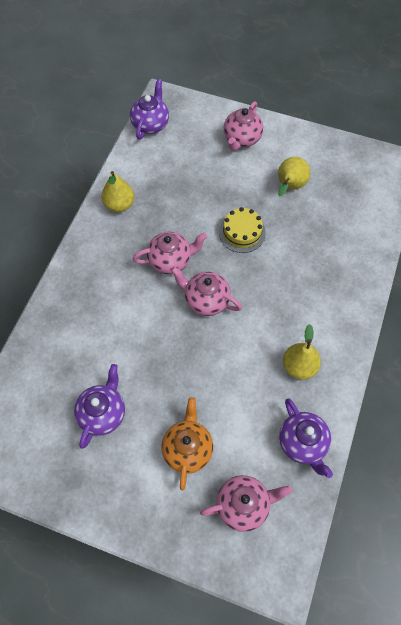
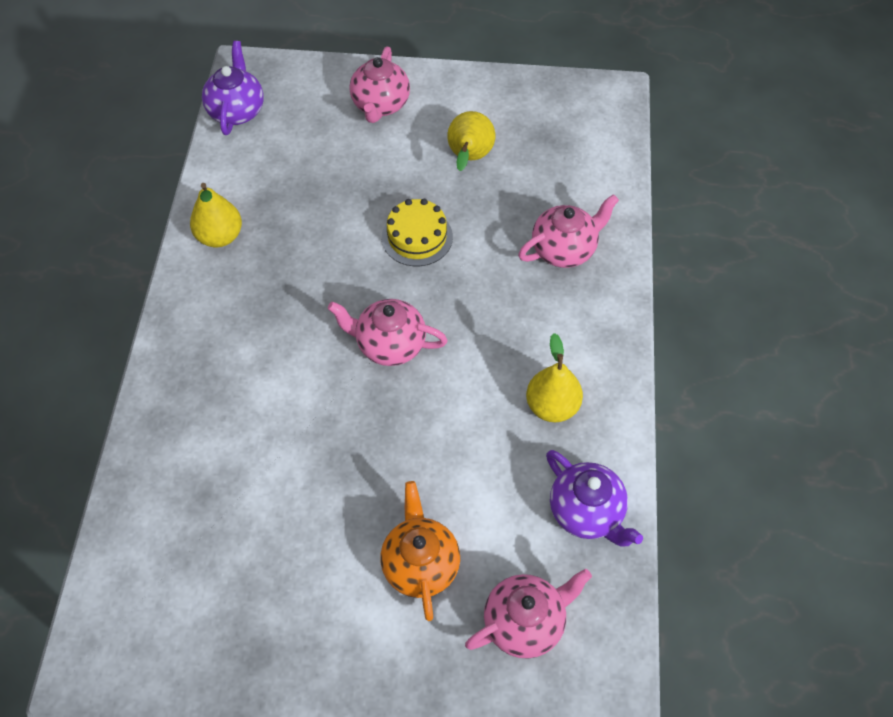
camera: 15 degrees left, 5 degrees down
(103, 413) = (277, 545): purple teapot -> none
(171, 260) = (321, 299): pink teapot -> pink teapot (564, 249)

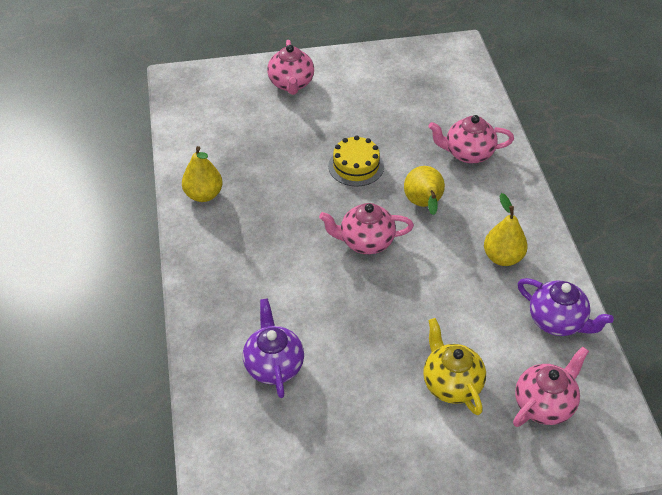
camera: 15 degrees left, 10 degrees down
(237, 111) = (181, 107): purple teapot -> purple teapot (274, 365)
(420, 564) = (451, 383): orange teapot -> yellow teapot
(469, 158) = (372, 107): yellow pear -> yellow pear (424, 204)
(564, 249) = (468, 153): pink teapot -> pink teapot turned 135 degrees counterclockwise

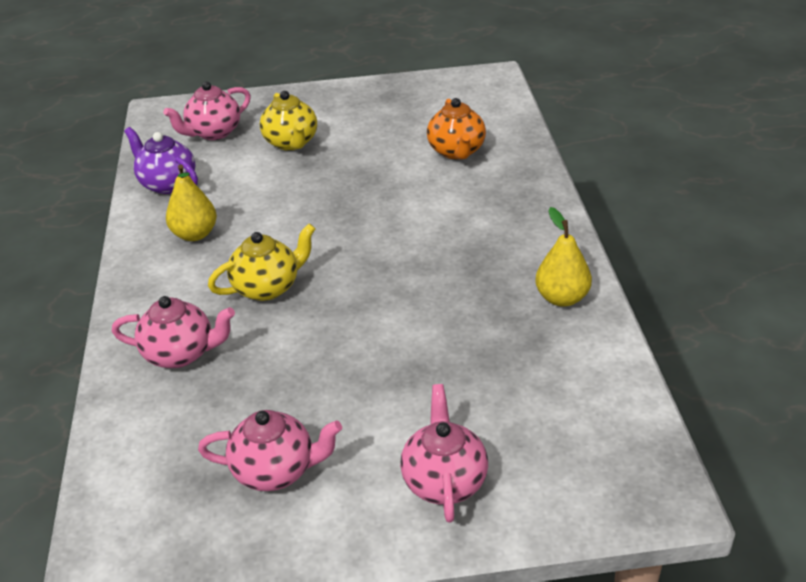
camera: 175 degrees left, 10 degrees down
(274, 365) = (457, 151): purple teapot -> orange teapot
(356, 166) = (348, 336): yellow cake -> none
(365, 242) = (351, 248): pink teapot -> pink teapot (276, 470)
(424, 204) = (268, 287): yellow pear -> yellow teapot

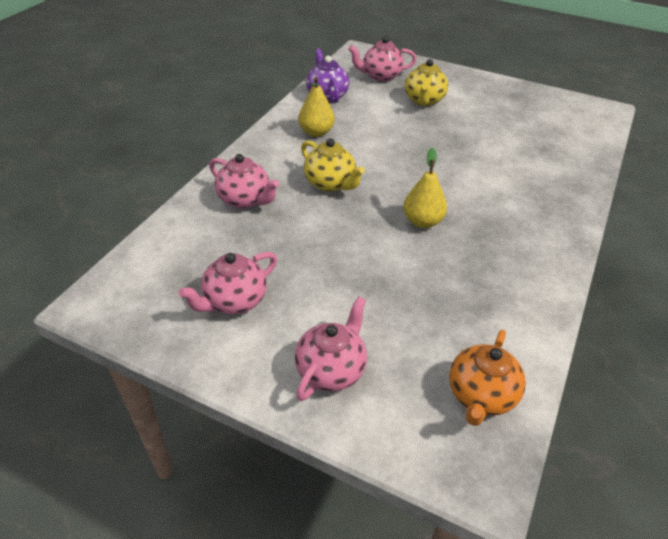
camera: 30 degrees right, 5 degrees up
(268, 287) = (330, 184): yellow teapot -> yellow teapot turned 45 degrees clockwise
(276, 470) = (234, 301): pink teapot -> pink teapot turned 105 degrees clockwise
(457, 151) = (534, 150): orange teapot -> orange teapot (480, 396)
(562, 298) = (528, 287): yellow pear -> yellow pear (422, 221)

